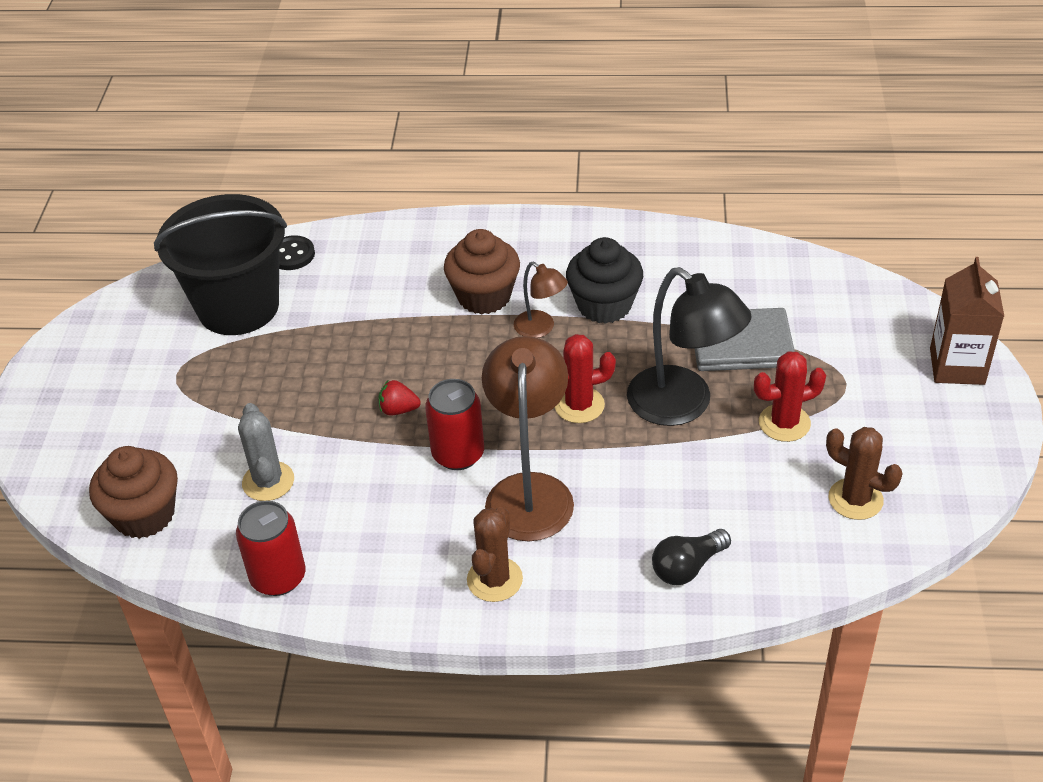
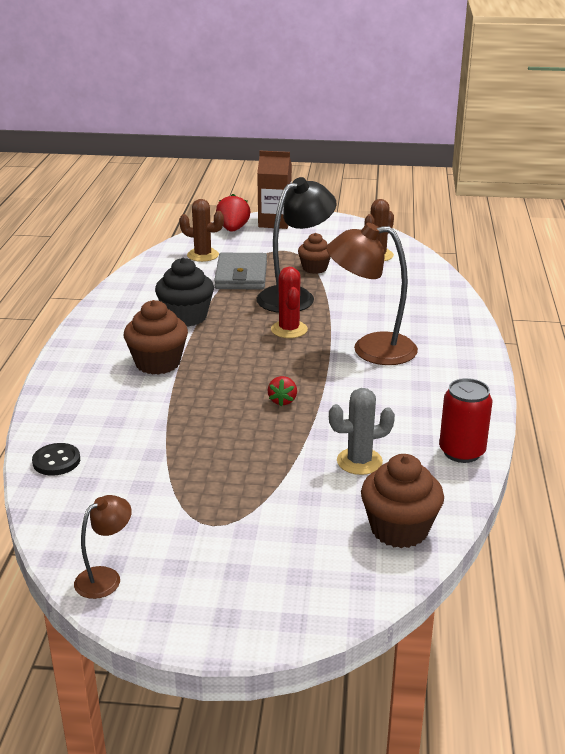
camera: 90 degrees left, 15 degrees down
(238, 307) = (124, 490): black bucket -> none
(458, 454) = (333, 375): red can -> none
(494, 579) = (451, 363): brown cactus -> brown cactus (203, 255)
(540, 328) = (204, 341): brown lamp -> brown lamp (105, 577)
(687, 567) = (433, 302): black light bulb -> none
(784, 423) = (314, 268): red cactus -> brown cupcake
(911, 321) = (233, 229): none -> red strawberry

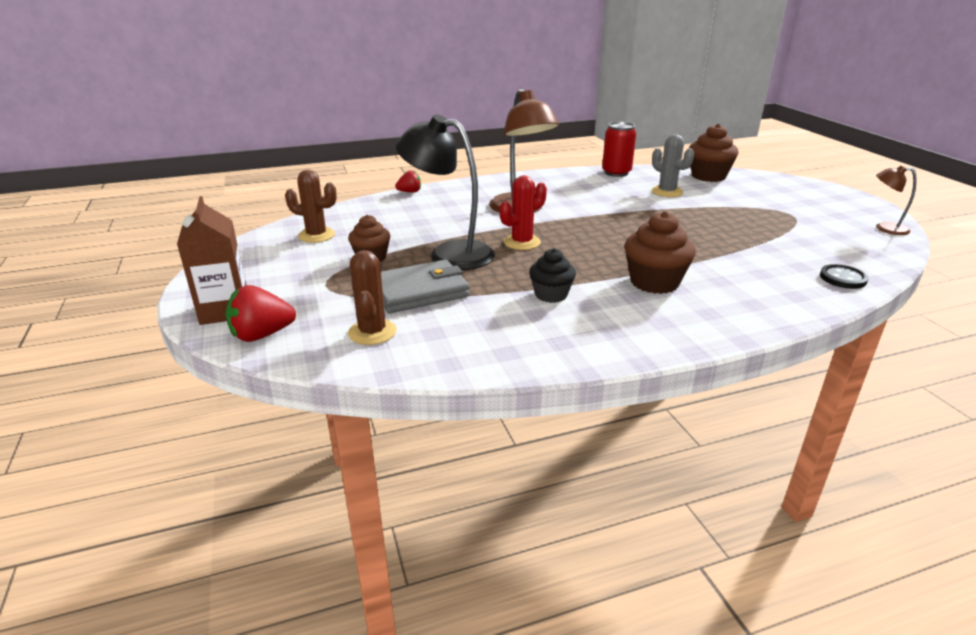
camera: 115 degrees left, 0 degrees up
(186, 317) = (551, 295): black cupcake -> black cupcake, size x0.65
(282, 401) = (635, 223): red strawberry -> red strawberry (410, 192)

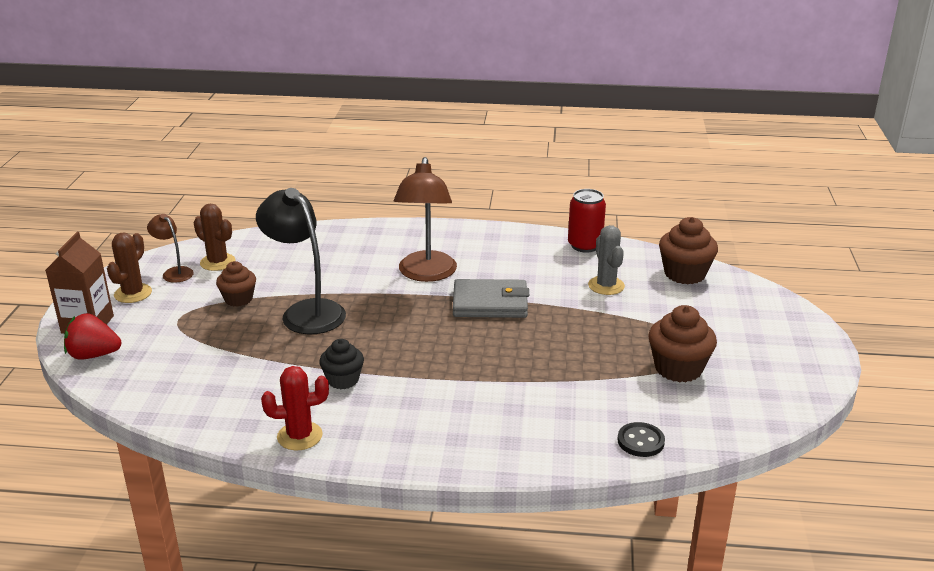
camera: 25 degrees right, 0 degrees up
(372, 332) = (170, 375): brown cactus -> brown cactus (133, 293)
(410, 192) = (346, 226): red strawberry -> none
(419, 291) = (242, 346): grey wallet -> grey wallet (490, 303)
(522, 242) = (382, 315): red cactus -> red cactus (299, 436)
(654, 282) = (449, 393): brown cupcake -> brown cupcake (678, 368)
(884, 228) = (788, 396): brown lamp -> brown lamp (174, 272)

